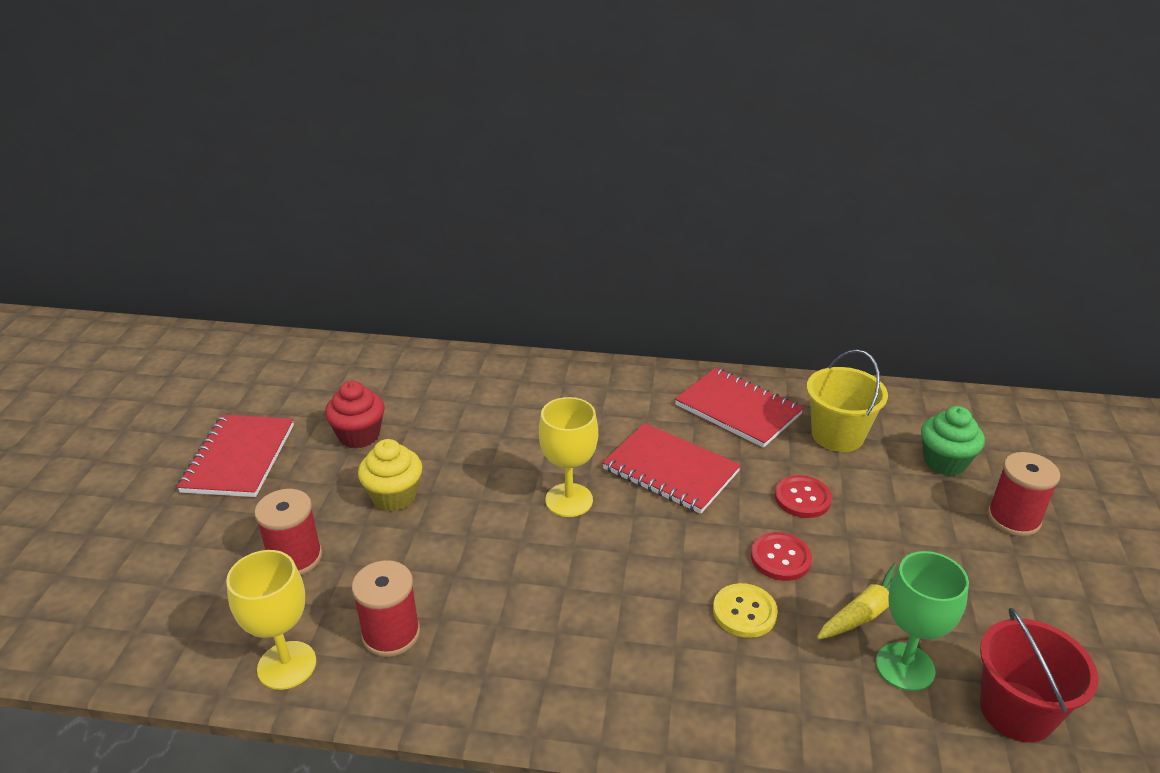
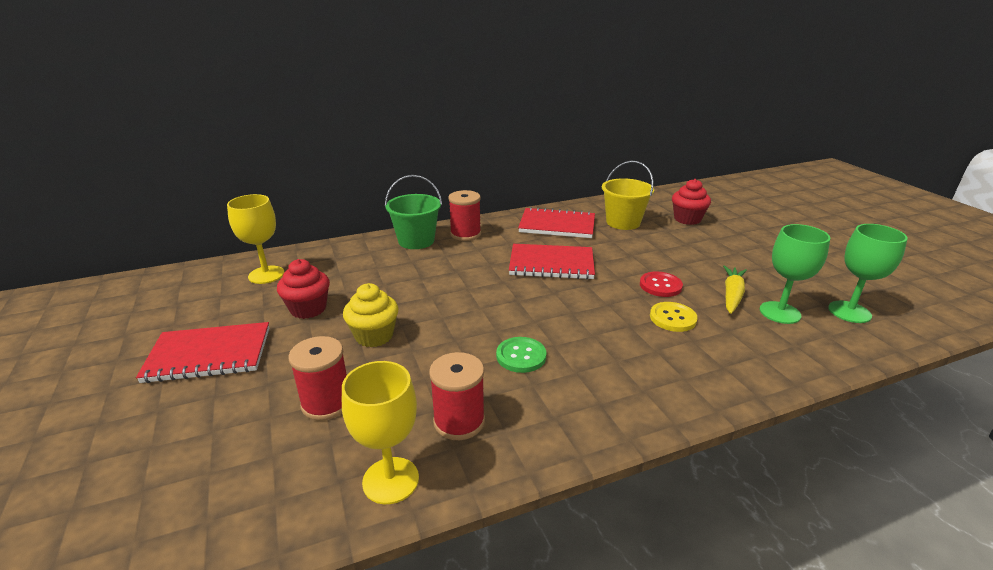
camera: 30 degrees left, 5 degrees down
(239, 458) = (209, 354): red notebook -> red notebook turned 75 degrees counterclockwise
(517, 586) = (521, 356): none -> green button
(540, 377) = (416, 241): none -> green bucket
(569, 500) = (505, 298): yellow goblet -> yellow goblet (266, 275)
(802, 498) = (638, 255): red button -> none
(944, 462) = (687, 219): green cupcake -> red cupcake
(1013, 519) = (745, 233): red spool -> red spool (465, 234)
(1016, 711) = (849, 312): red bucket -> green goblet

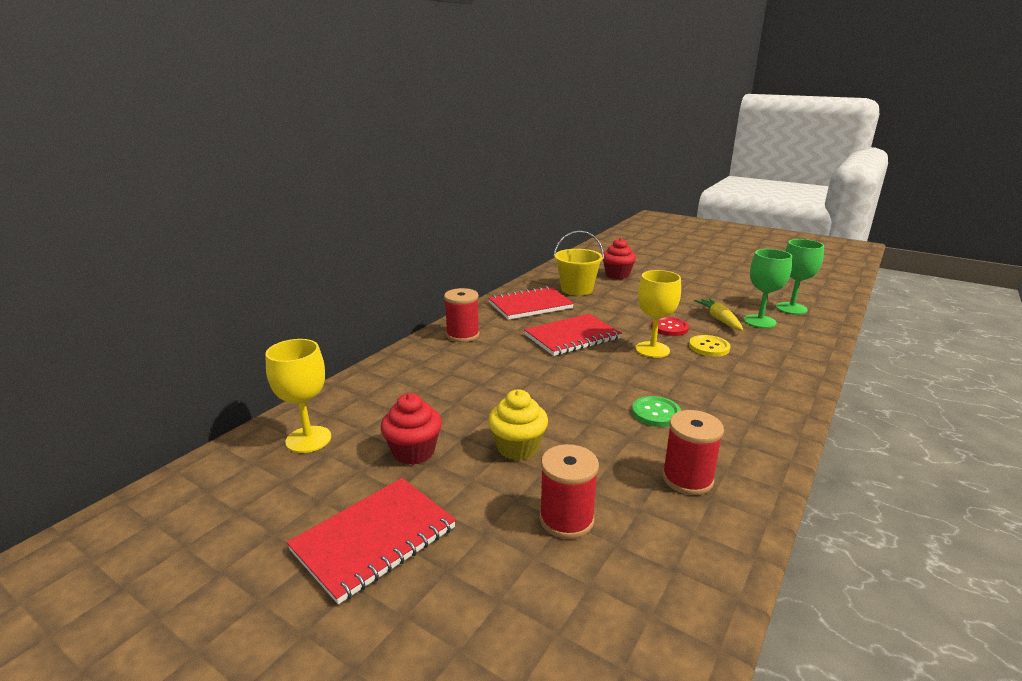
camera: 35 degrees left, 5 degrees down
(390, 480) = (708, 545): yellow goblet -> yellow goblet (652, 350)
(416, 241) = (424, 355): green bucket -> none

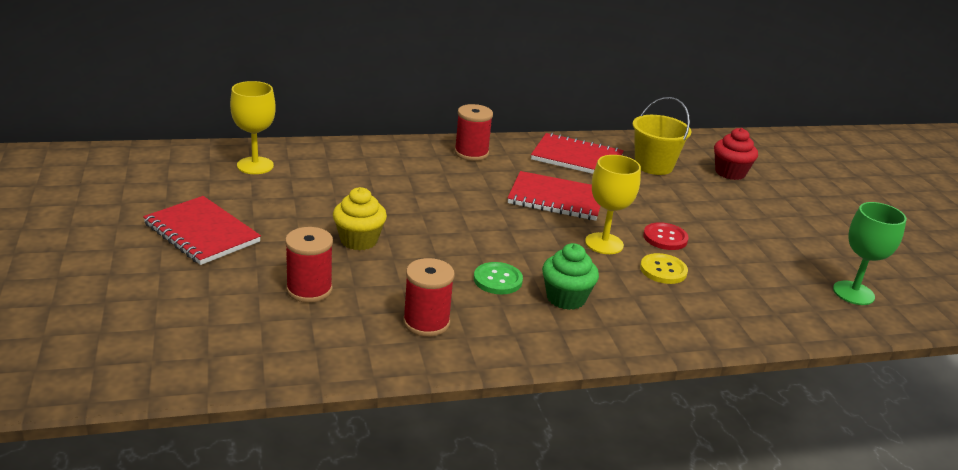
camera: 40 degrees right, 5 degrees up
(374, 539) = (202, 233): red notebook -> red notebook turned 45 degrees clockwise
(413, 452) = (296, 206): red cupcake -> none
(710, 398) = (566, 298): none -> green cupcake
(719, 319) = (737, 258): yellow carrot -> none
(759, 321) = (778, 282): green goblet -> none

